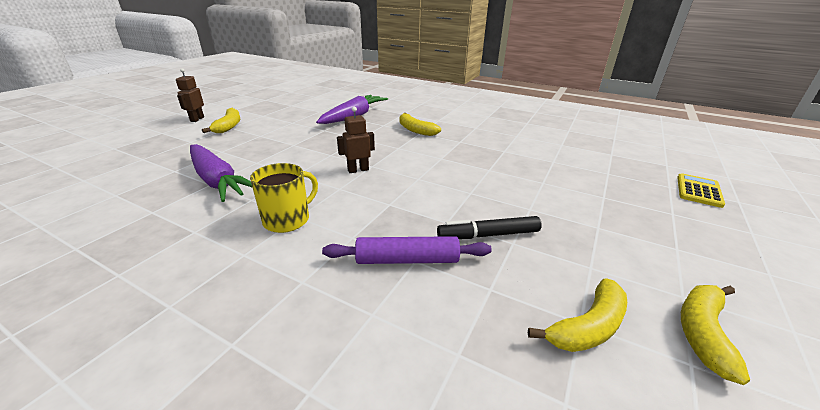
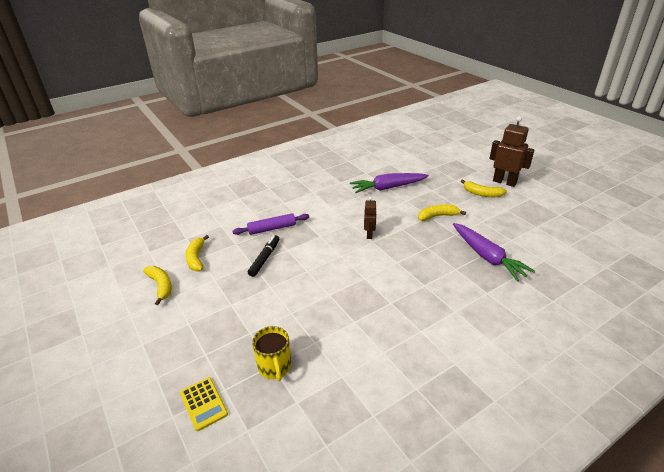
camera: 120 degrees right, 5 degrees up
(197, 119) = (504, 182): brown robot -> brown robot, size x1.79
(287, 220) = (330, 204): yellow mug -> yellow mug (275, 367)
(407, 260) = (272, 228): purple rolling pin -> purple rolling pin turned 45 degrees clockwise
(415, 130) = (432, 284): yellow banana -> yellow banana (437, 216)

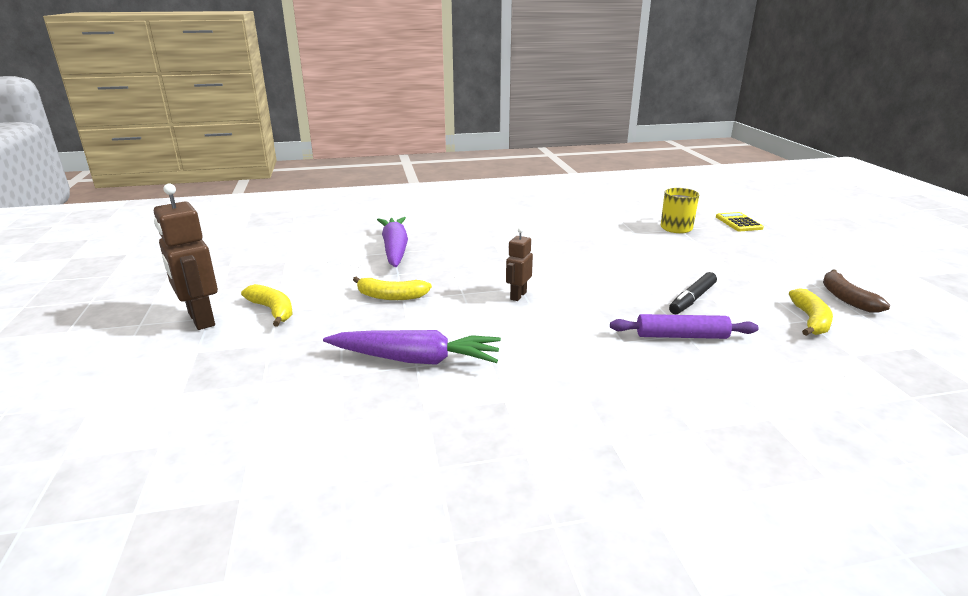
camera: 160 degrees left, 10 degrees down
(161, 286) = (846, 298): yellow banana -> brown banana

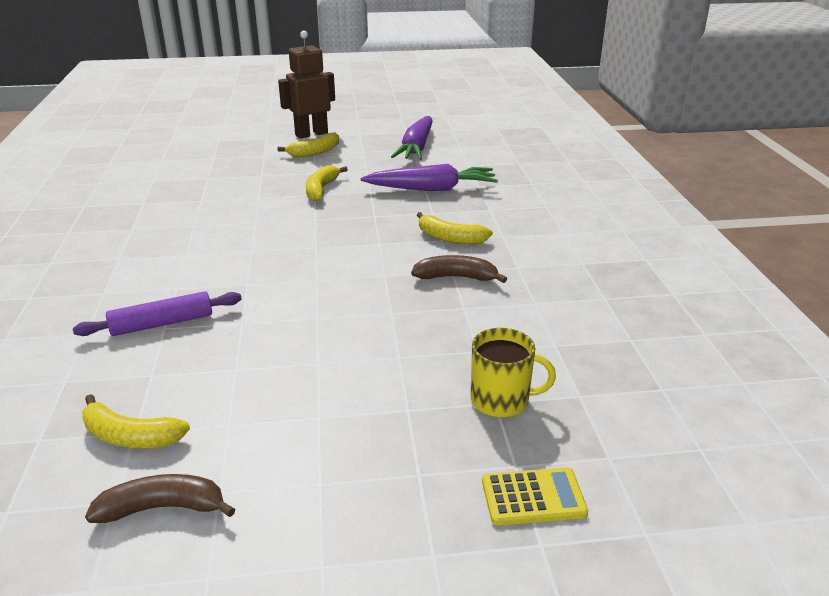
camera: 95 degrees right, 5 degrees up
(416, 360) = (208, 199): purple carrot -> purple carrot (416, 148)
(491, 241) = (450, 238): none -> yellow banana
(518, 295) = (297, 244): brown robot -> none
(551, 238) = (456, 277): none -> brown banana
(681, 336) = (162, 323): purple rolling pin -> purple rolling pin turned 60 degrees clockwise
(692, 299) = (237, 351): black marker -> none

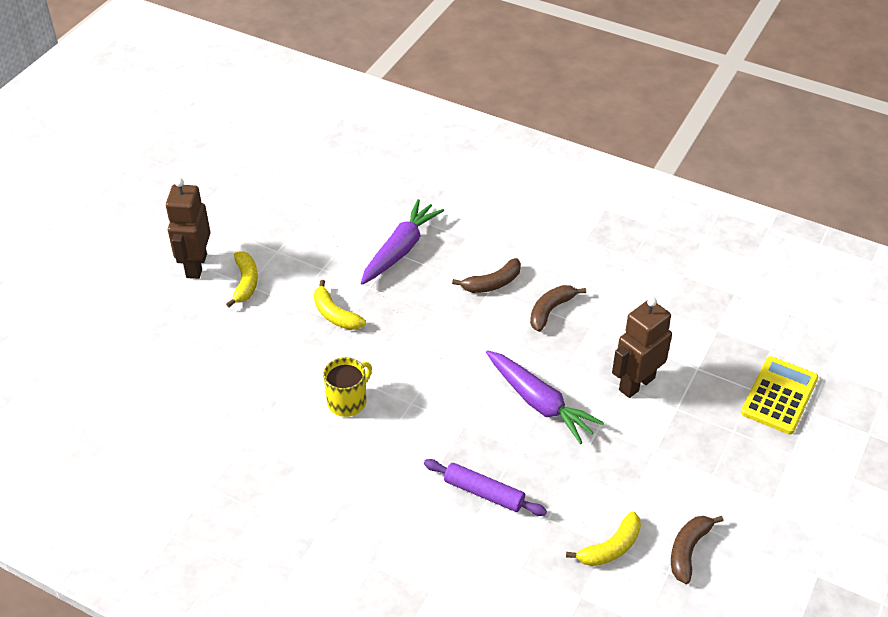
camera: 55 degrees left, 15 degrees up
(162, 323) = (484, 493): purple rolling pin -> purple rolling pin turned 75 degrees counterclockwise
(415, 365) = (636, 384): none -> brown robot
(416, 148) = (306, 215): purple carrot -> purple carrot (540, 403)
(450, 238) = (492, 283): yellow banana -> brown banana
(501, 400) = (697, 364): yellow mug -> yellow mug (348, 401)
(533, 497) = (779, 396): yellow calculator -> yellow calculator, size x1.51

